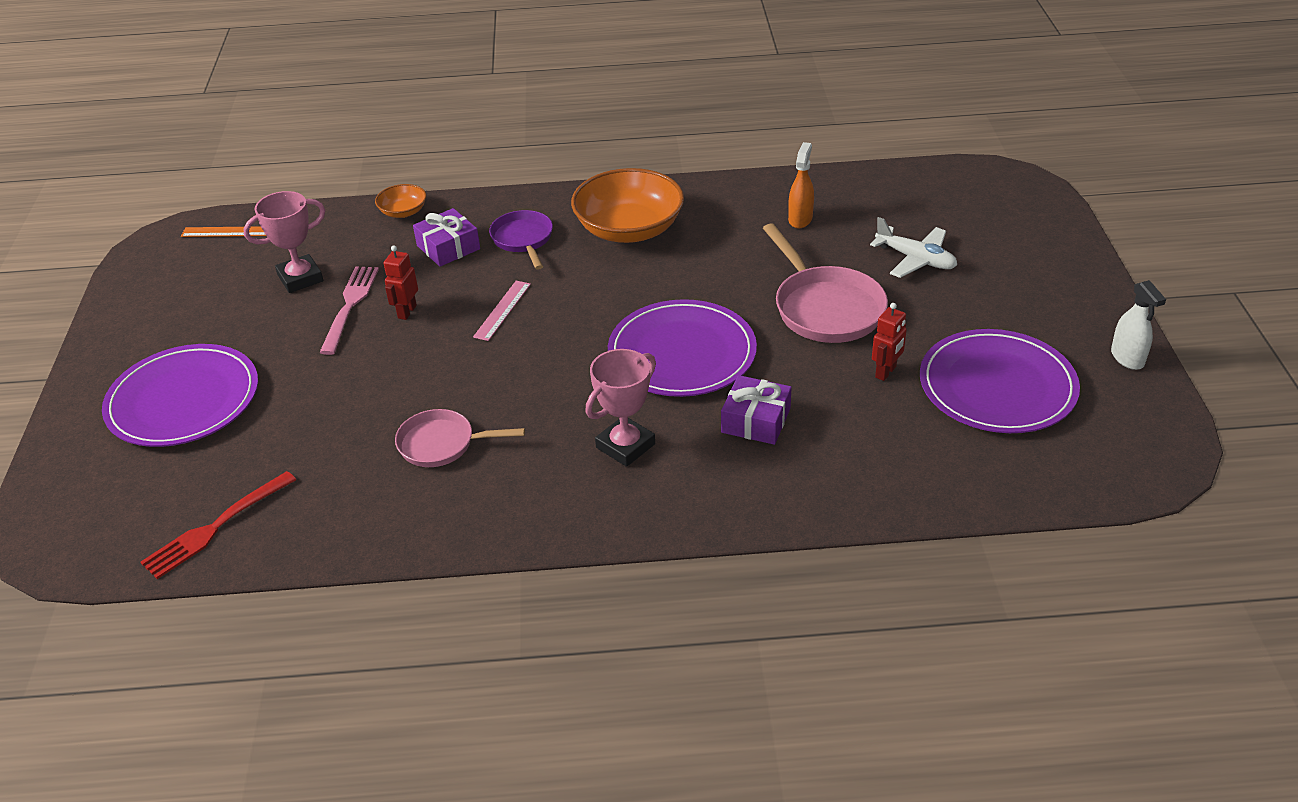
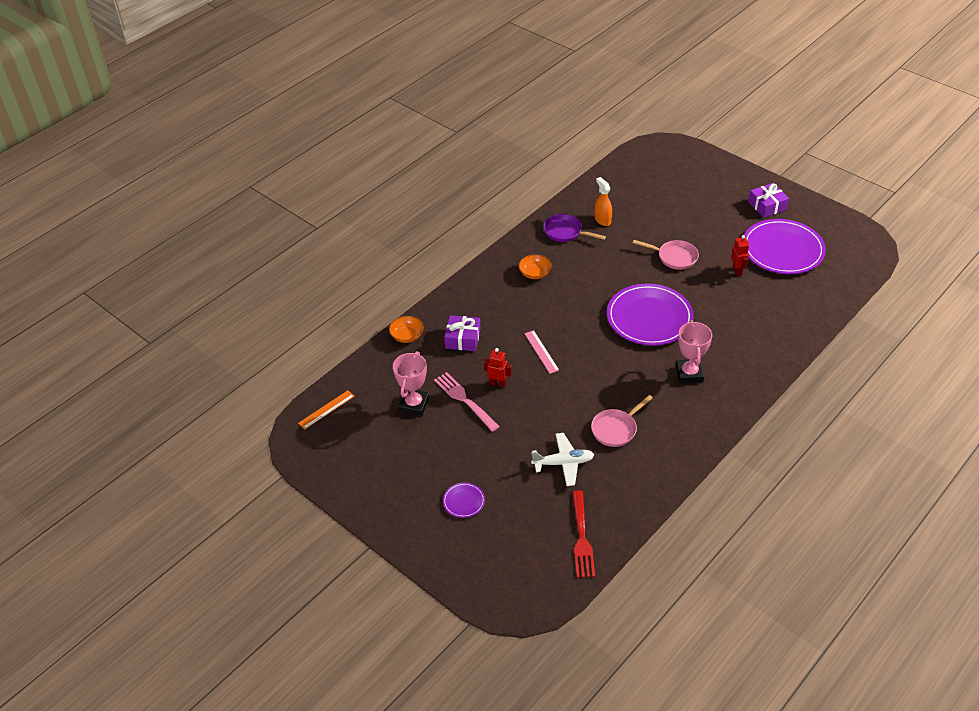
camera: 45 degrees left, 5 degrees up
(183, 400) = (464, 501): purple plate -> purple plate, size x0.43
(407, 312) = (498, 383): red robot -> red robot turned 135 degrees clockwise
(523, 240) = (493, 311): purple pan -> purple pan (565, 232)
(629, 229) = (535, 273): orange bowl -> orange bowl, size x0.47
(756, 420) = (720, 326): purple gift -> purple gift (767, 206)
(825, 308) = (674, 257): pink pan -> pink pan, size x0.63
(915, 259) = (677, 210): white plane -> white plane (563, 463)
(1127, 358) = (808, 206): white spray bottle -> none

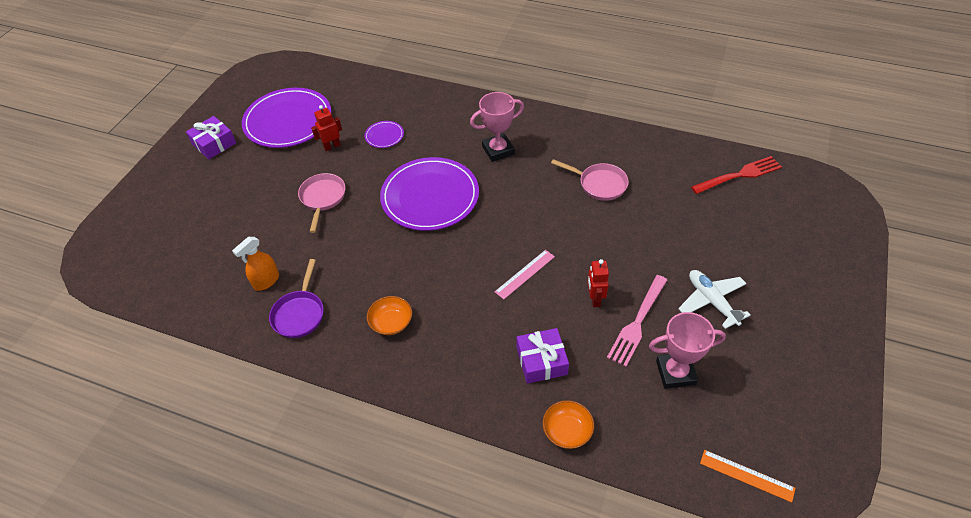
camera: 110 degrees left, 5 degrees up
(464, 501) = (769, 274): purple plate -> purple plate (384, 136)
(563, 463) = (666, 211): white plane -> white plane (711, 301)

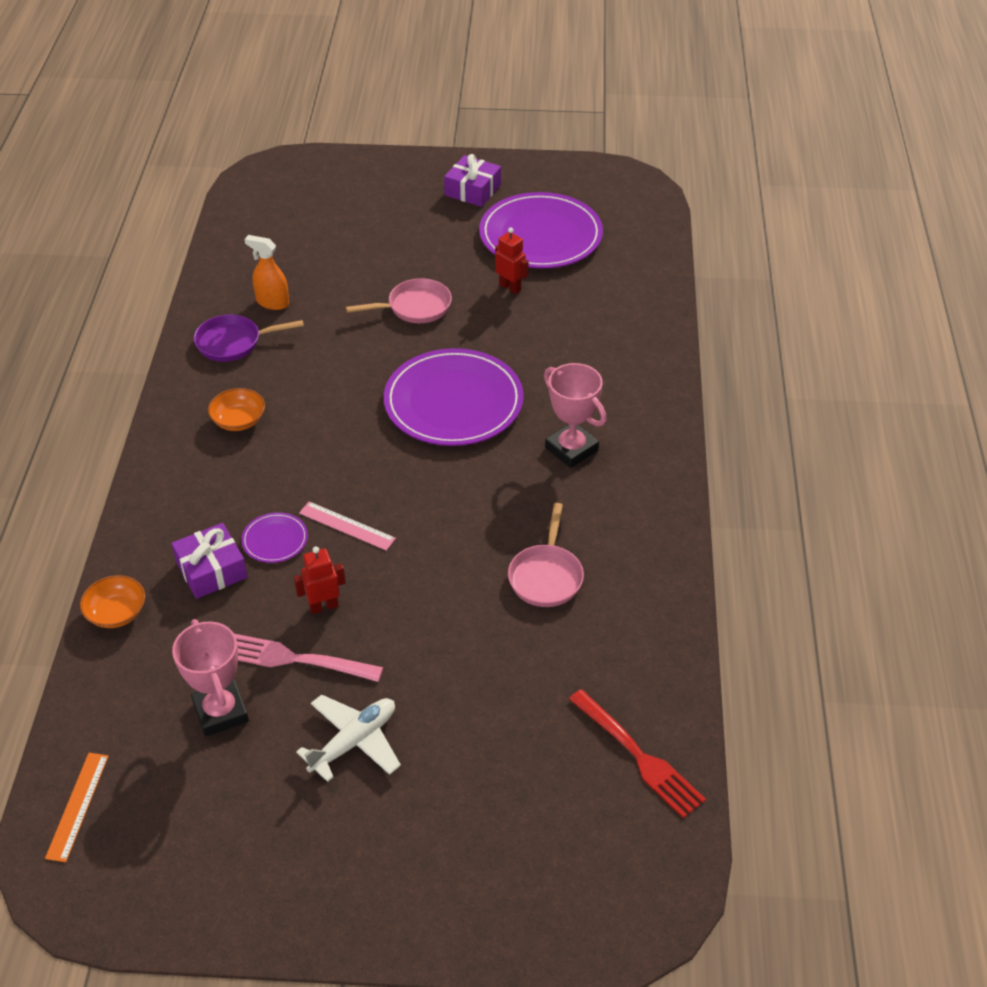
camera: 70 degrees right, 5 degrees down
(384, 136) = (551, 329): purple plate -> purple plate (275, 540)

